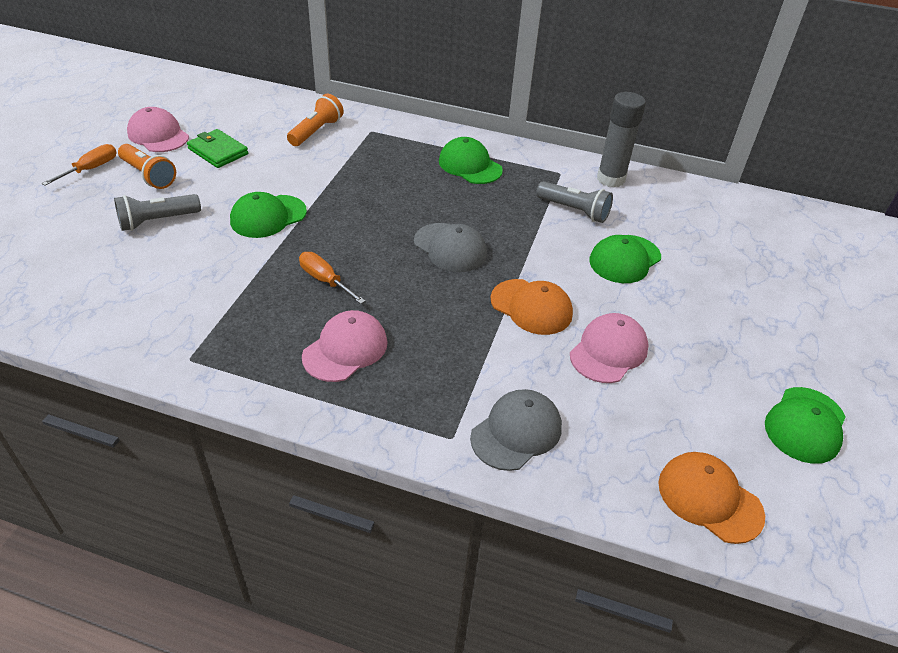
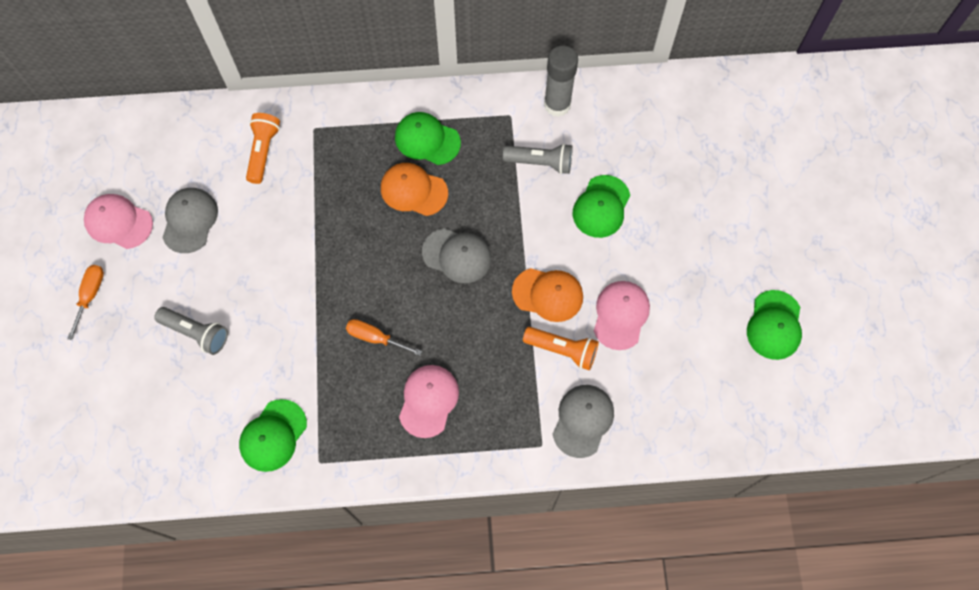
camera: 20 degrees left, 25 degrees up
(148, 175) = (148, 281): orange flashlight -> orange flashlight (562, 350)
(157, 221) = (196, 333): grey flashlight -> grey flashlight turned 105 degrees counterclockwise
(218, 151) = (190, 220): green wallet -> grey cap
(268, 216) = (287, 285): green cap -> green cap (273, 435)
(709, 499) = (726, 418): orange cap -> orange cap (413, 190)

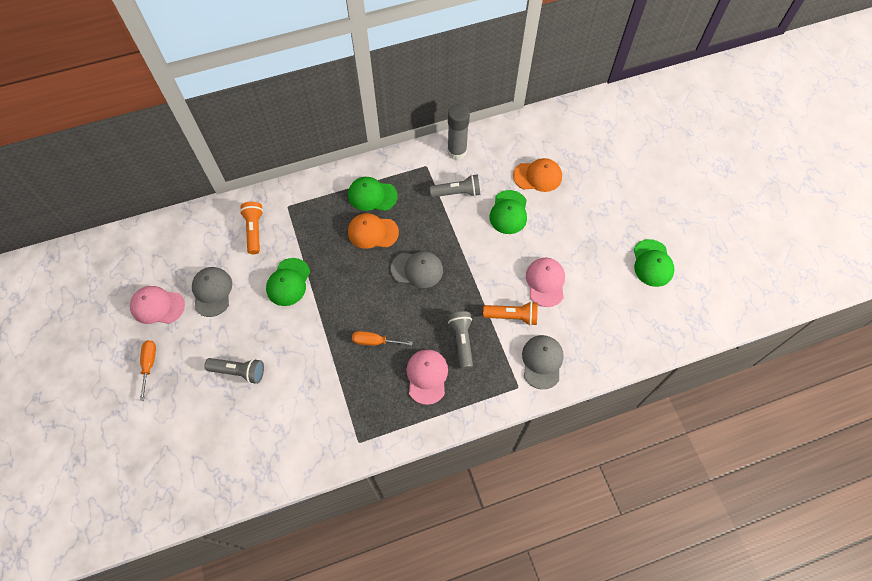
camera: 15 degrees left, 5 degrees down
(273, 435) = (318, 431): green cap -> green cap (288, 282)
(487, 366) = (462, 341): none -> grey flashlight
(548, 294) = (490, 280): orange cap -> orange cap (537, 176)

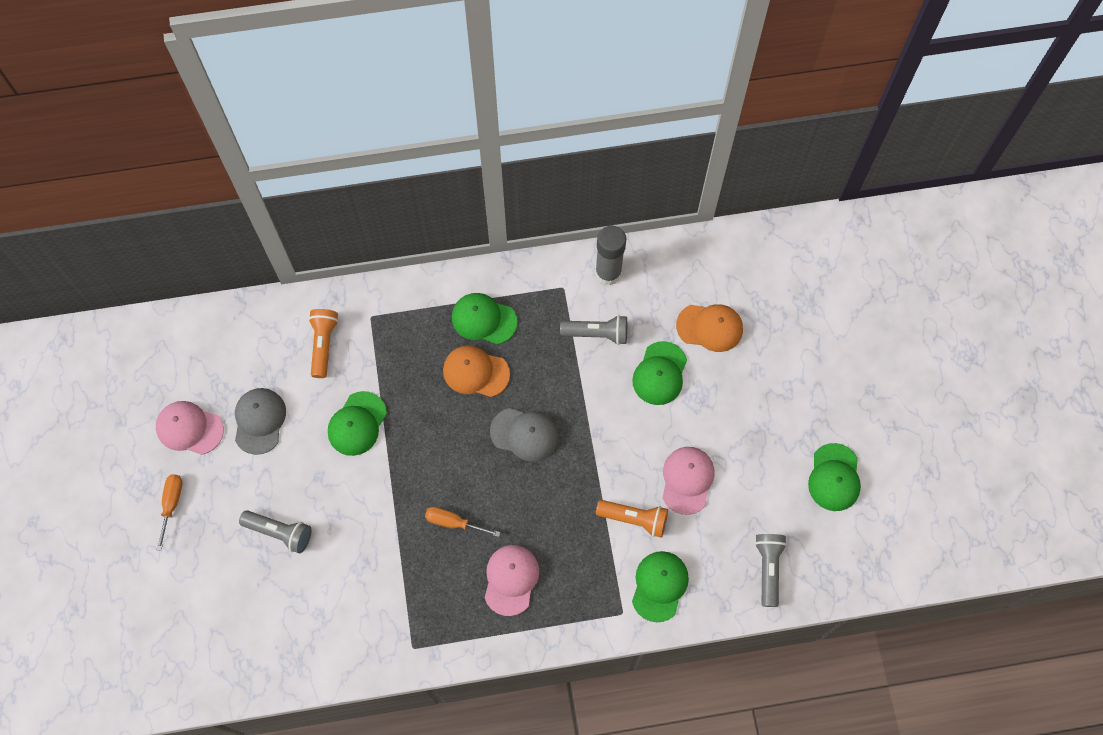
camera: 10 degrees right, 5 degrees up
(462, 341) = (563, 541): grey flashlight -> grey flashlight (768, 569)
(542, 362) = (659, 586): grey cap -> green cap

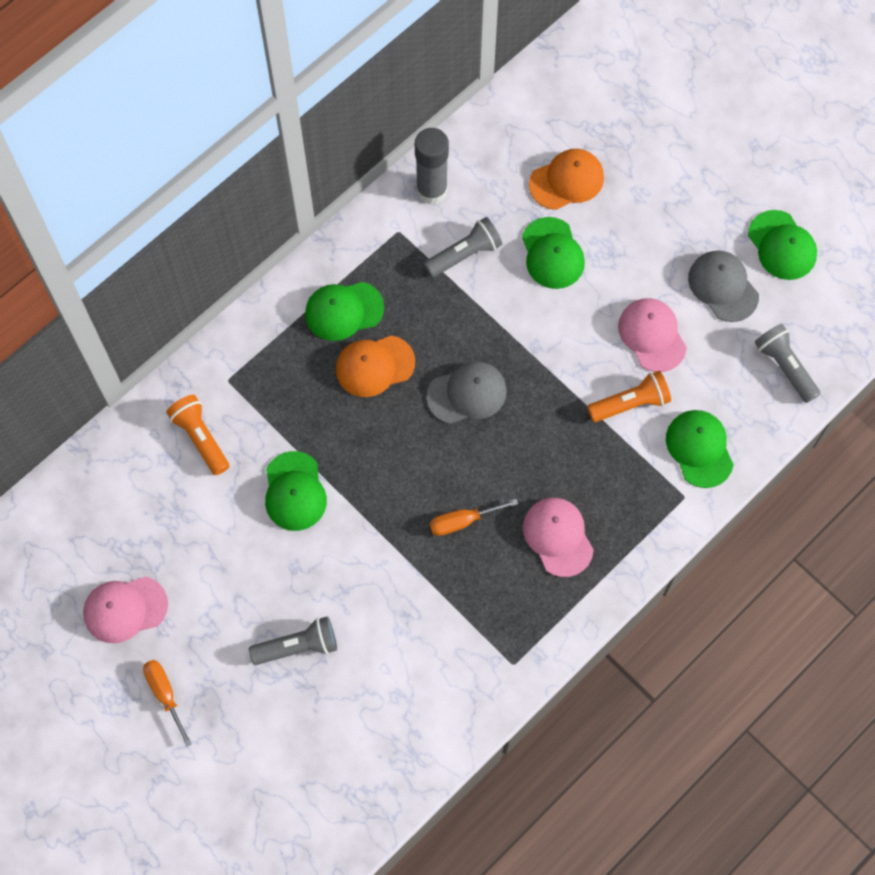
camera: 35 degrees left, 0 degrees up
(259, 421) = (192, 554): grey cap -> grey cap (723, 287)

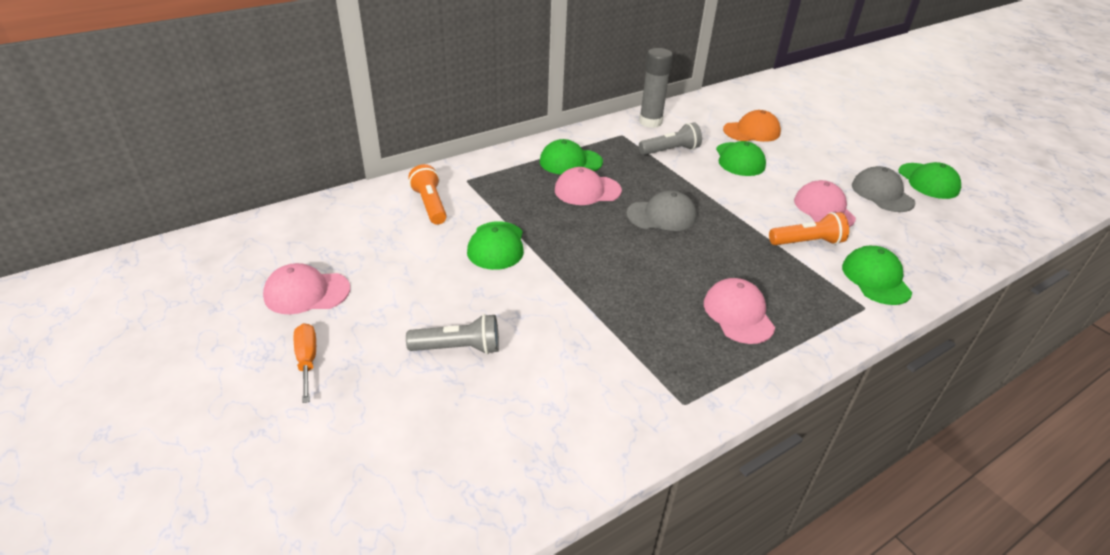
camera: 10 degrees right, 30 degrees down
(374, 366) = (587, 190): orange cap -> pink cap
(462, 521) = (645, 288): orange screwdriver -> none
(785, 367) = (947, 243): grey flashlight -> none

